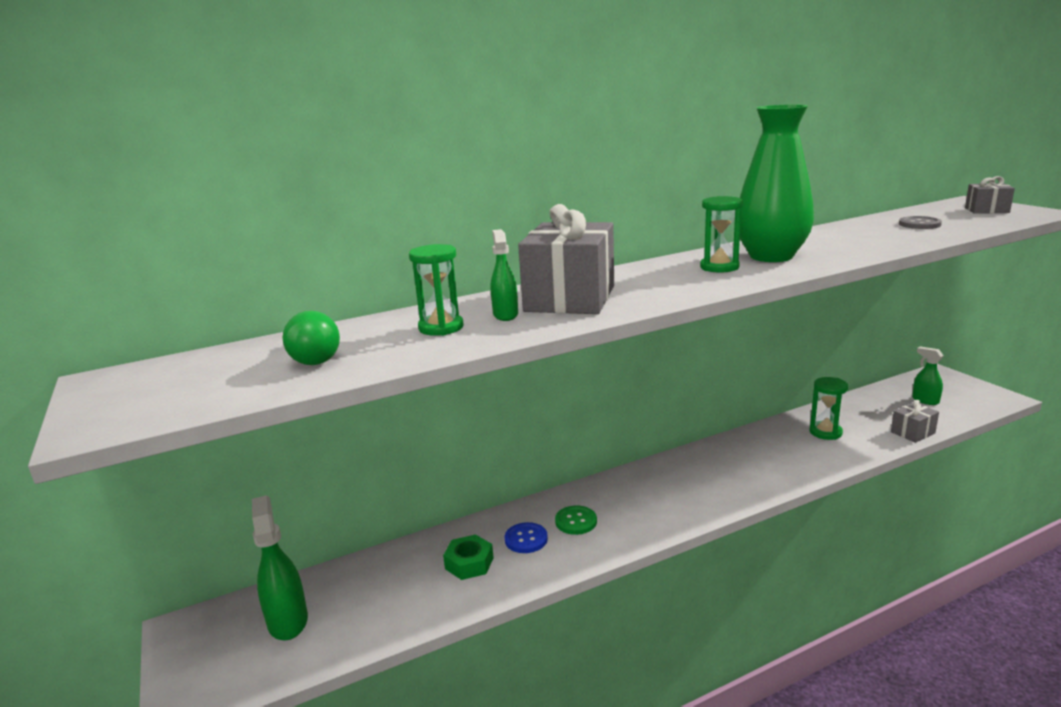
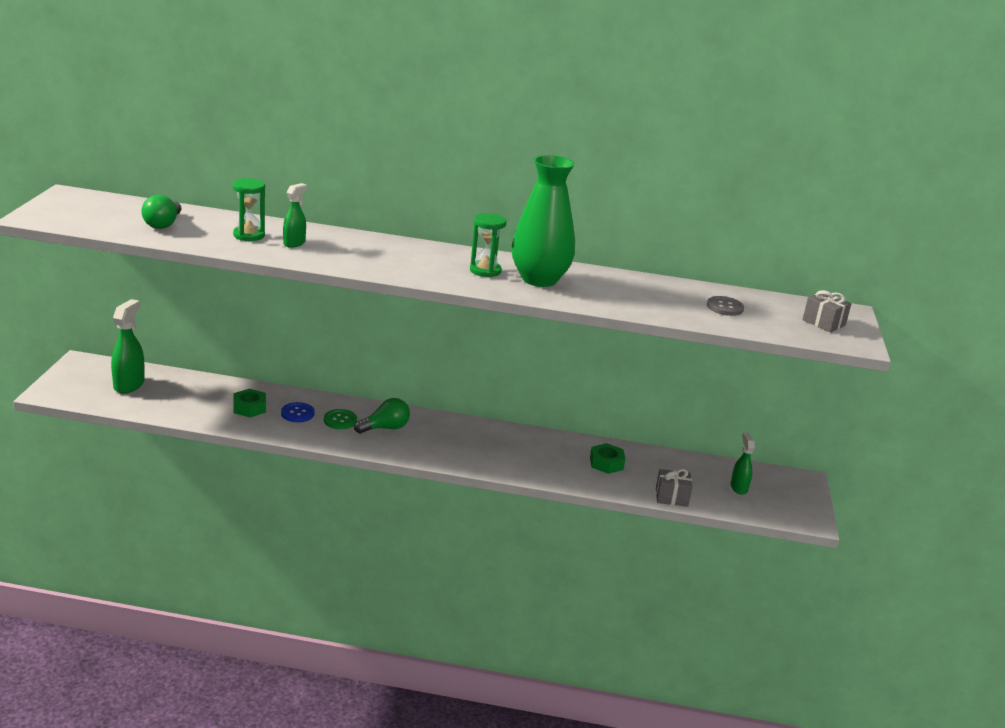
camera: 30 degrees right, 5 degrees up
(570, 298) = (349, 249): grey gift -> none
(625, 504) = (385, 428): none -> green light bulb
(825, 432) = (606, 463): green hourglass -> green nut

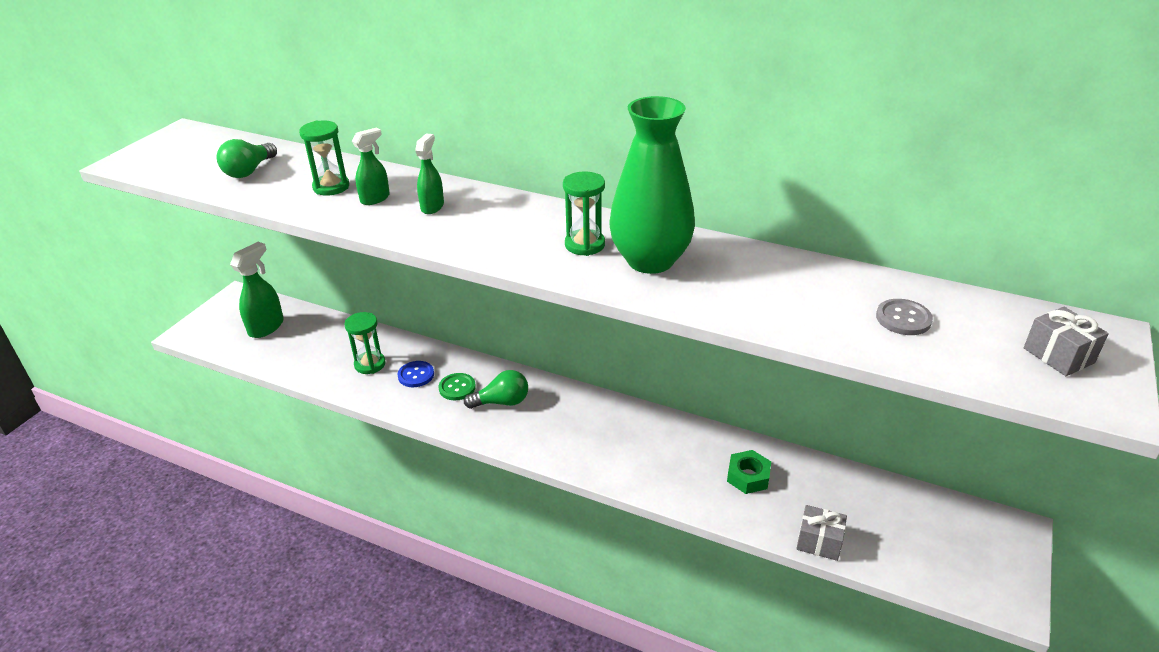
camera: 20 degrees right, 10 degrees up
(249, 408) = (370, 364): green nut -> green hourglass
(738, 487) = (917, 534): green spray bottle -> green spray bottle (432, 206)

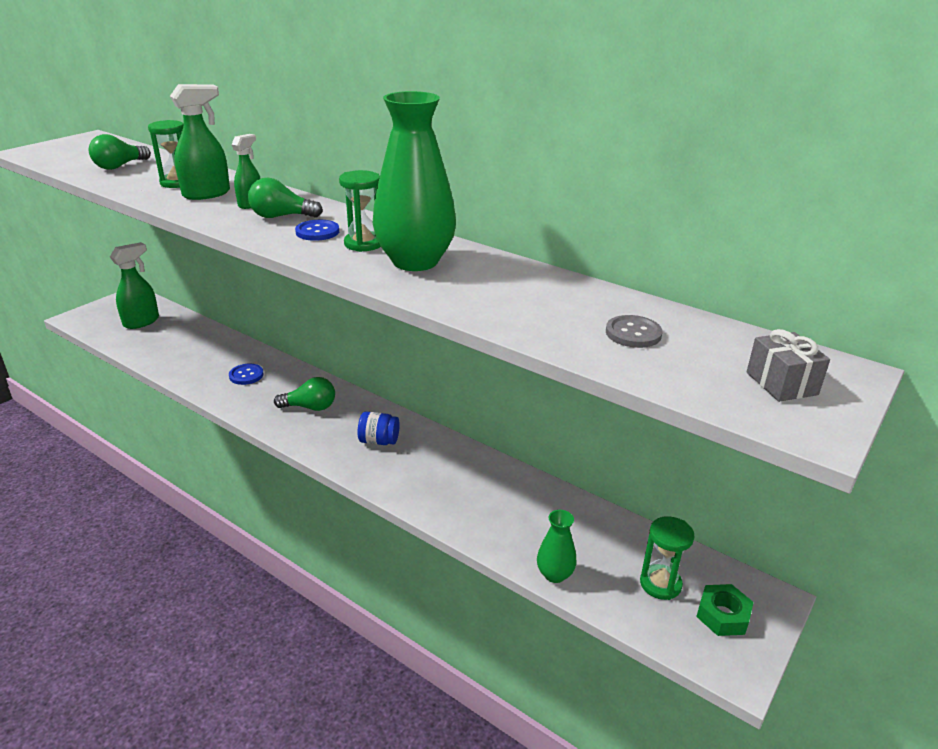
camera: 10 degrees right, 5 degrees down
(370, 364) = (211, 361): green hourglass -> green hourglass (660, 584)
(375, 198) = (207, 194): green spray bottle -> green spray bottle, size x1.59
(457, 388) = (276, 390): green button -> none
(476, 220) = (281, 216): none -> green light bulb
(527, 235) = (317, 232): none -> blue button
(590, 429) = (379, 441): none -> blue jar
(748, 476) = (510, 505): green nut -> green nut (722, 615)
(819, 542) = (554, 574): grey gift -> green vase

